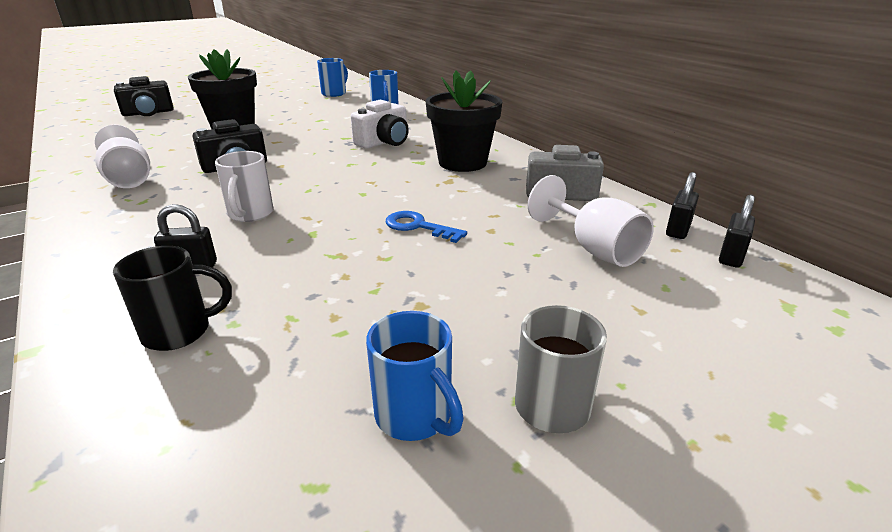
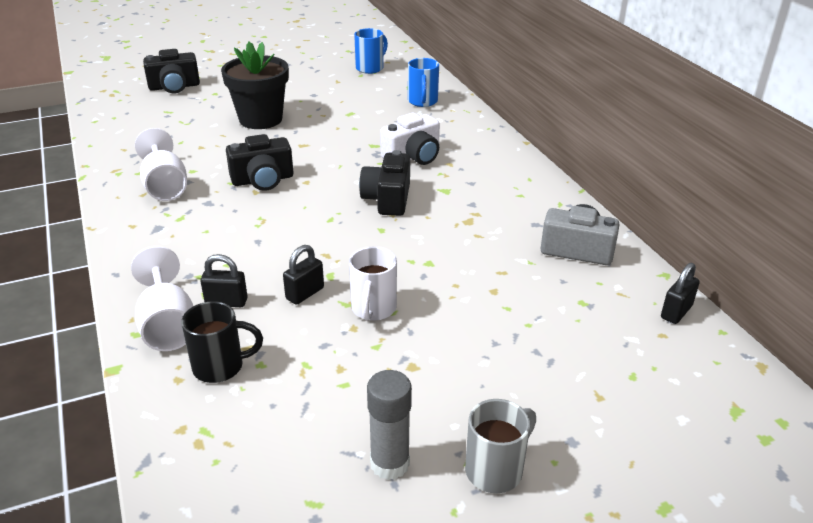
camera: 10 degrees right, 5 degrees up
(250, 214) = (276, 246): white mug -> white mug (373, 309)
(365, 171) = (387, 199): none -> black camera
(415, 416) = (389, 463): blue mug -> grey glue stick
(418, 226) = (427, 278): blue key -> none
(462, 163) = (488, 196): black flower pot -> none
(593, 248) = (583, 324): white goblet -> white goblet (168, 325)
(731, 257) = (712, 350): black padlock -> black padlock (305, 293)

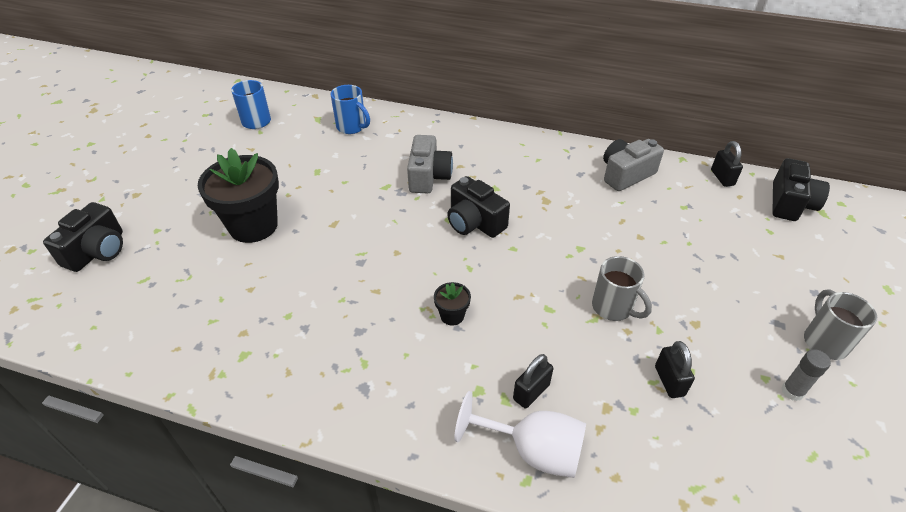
camera: 50 degrees left, 10 degrees up
(165, 186) = (293, 348): white goblet -> none
(220, 367) = (619, 439): black mug -> none
(263, 180) = (362, 276): black camera -> black camera (790, 203)
(267, 233) = (452, 315): none -> black flower pot
(305, 293) = (561, 336): black padlock -> black padlock (669, 381)
(373, 309) = (613, 308): white mug -> grey mug
(389, 463) = (792, 391): grey glue stick -> grey glue stick, size x0.67
(413, 156) = (428, 177): white camera -> grey camera

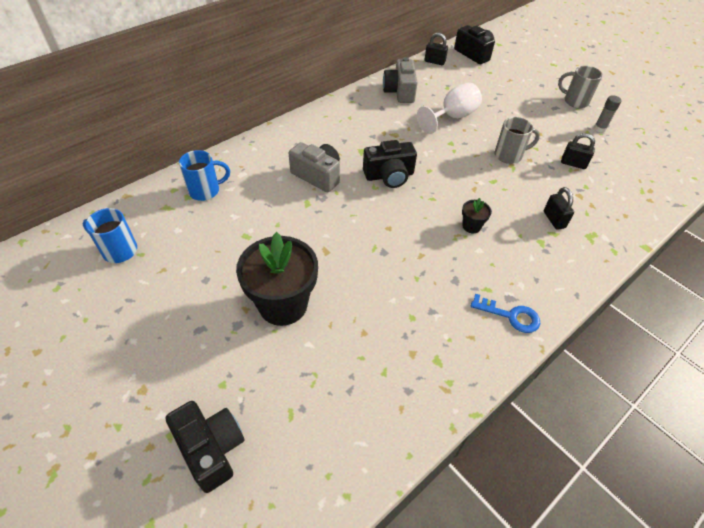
camera: 60 degrees left, 5 degrees up
(337, 397) = (510, 316): none -> blue key
(532, 450) = (595, 239): white goblet -> white goblet (452, 117)

